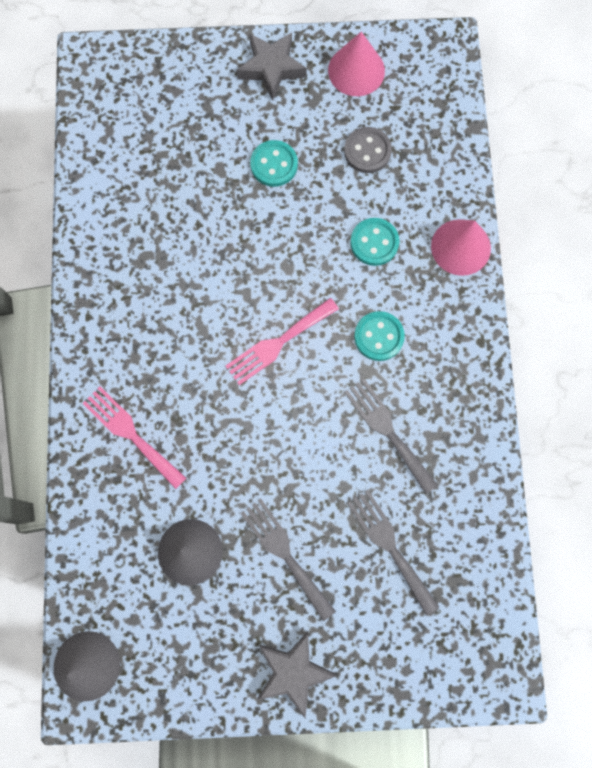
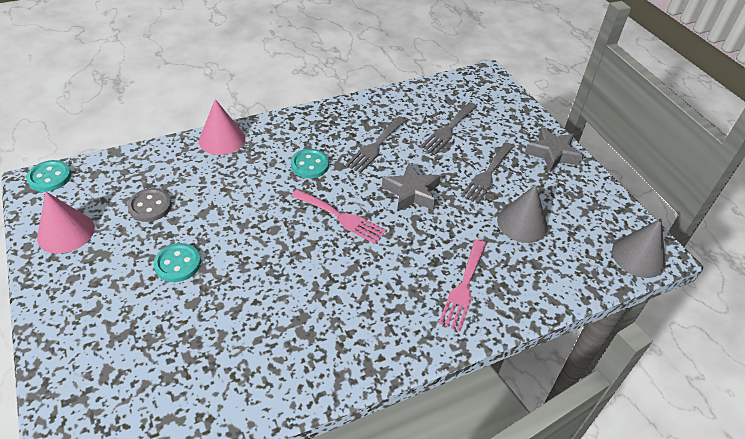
camera: 115 degrees left, 30 degrees down
(271, 68) = (68, 295): grey star -> grey star (411, 192)
(374, 242) = (234, 184): turquoise button -> turquoise button (50, 177)

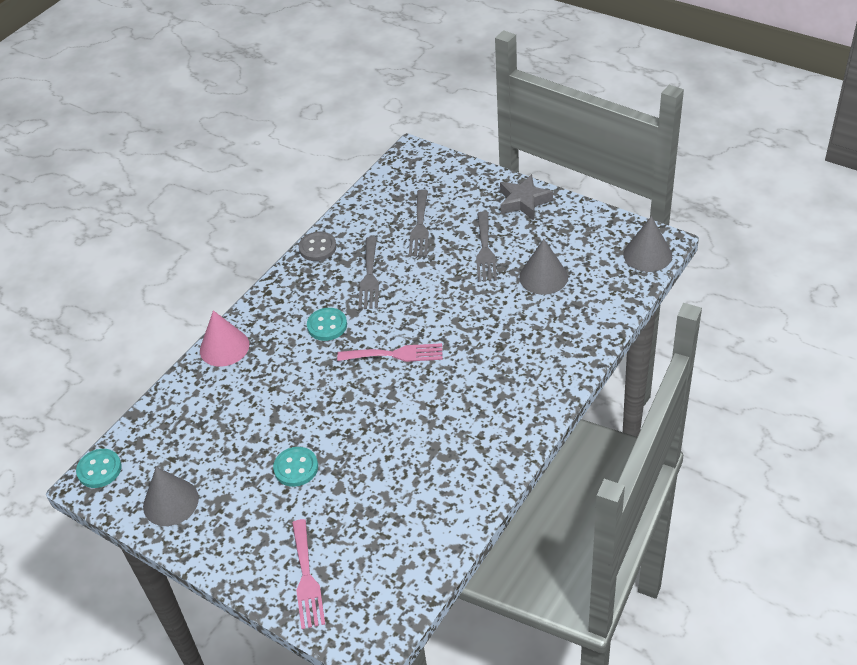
camera: 25 degrees left, 0 degrees up
(66, 232) = (170, 502): pink cone -> grey cone
(150, 206) = (222, 439): grey button -> grey button (317, 248)
(411, 192) = (435, 301): grey star -> none
(463, 287) = (537, 353): pink fork -> pink fork (306, 578)

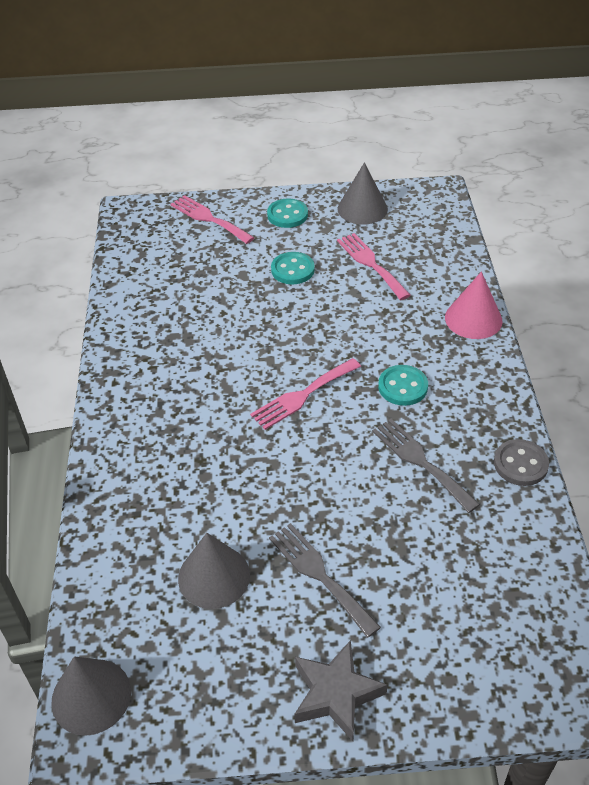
camera: 140 degrees right, 0 degrees up
(99, 469) = (443, 200): turquoise button -> turquoise button (287, 215)
(233, 437) = (371, 264): none -> pink fork
(420, 227) = (435, 563): grey fork -> none

